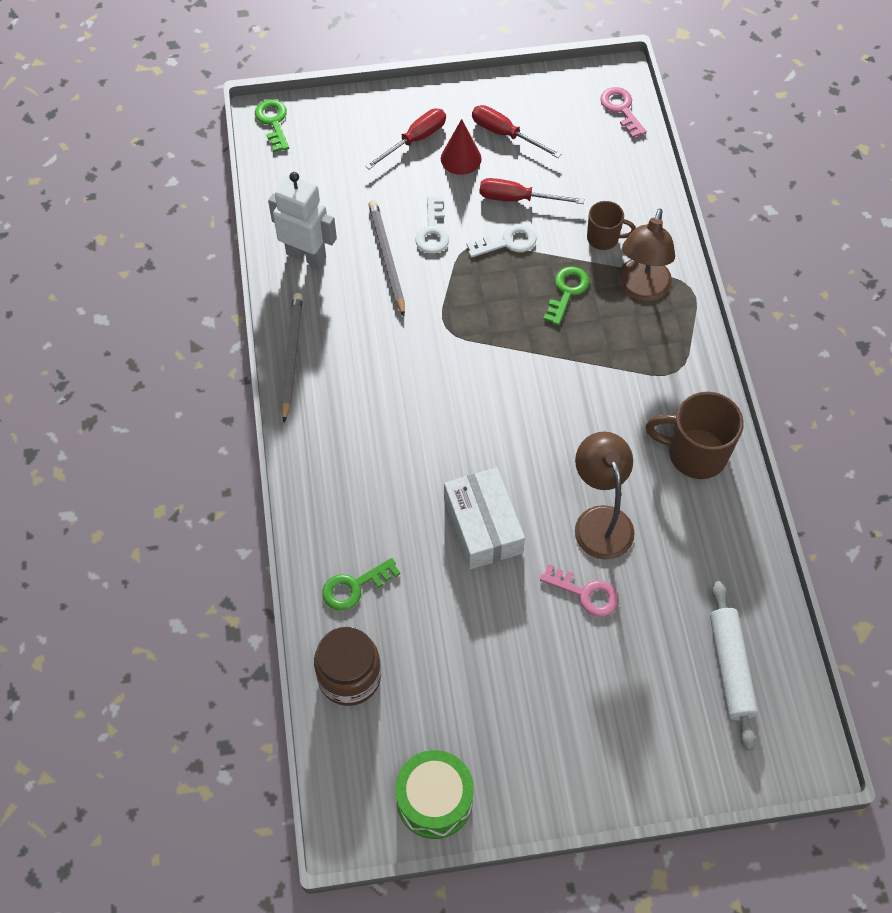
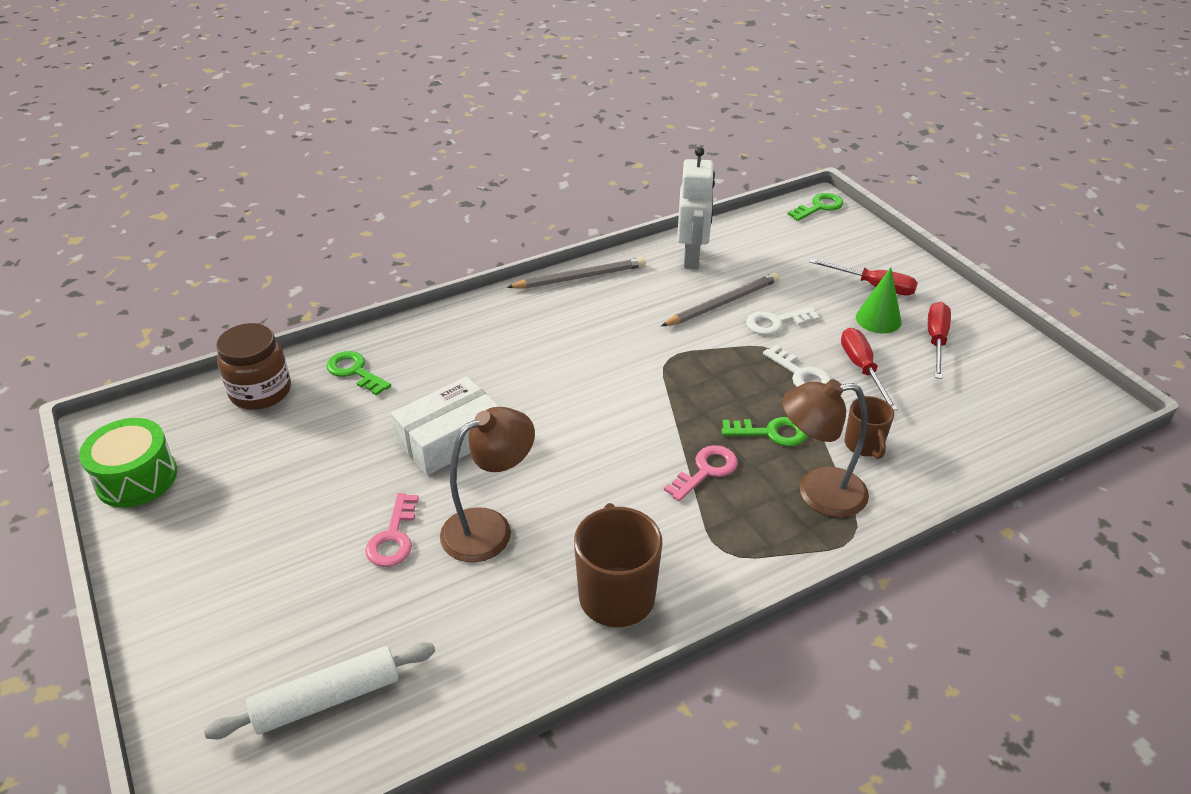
camera: 70 degrees right, 20 degrees down
(461, 158) = (878, 319): red cone -> green cone
(621, 109) = (1056, 418): pink key -> pink key (706, 470)

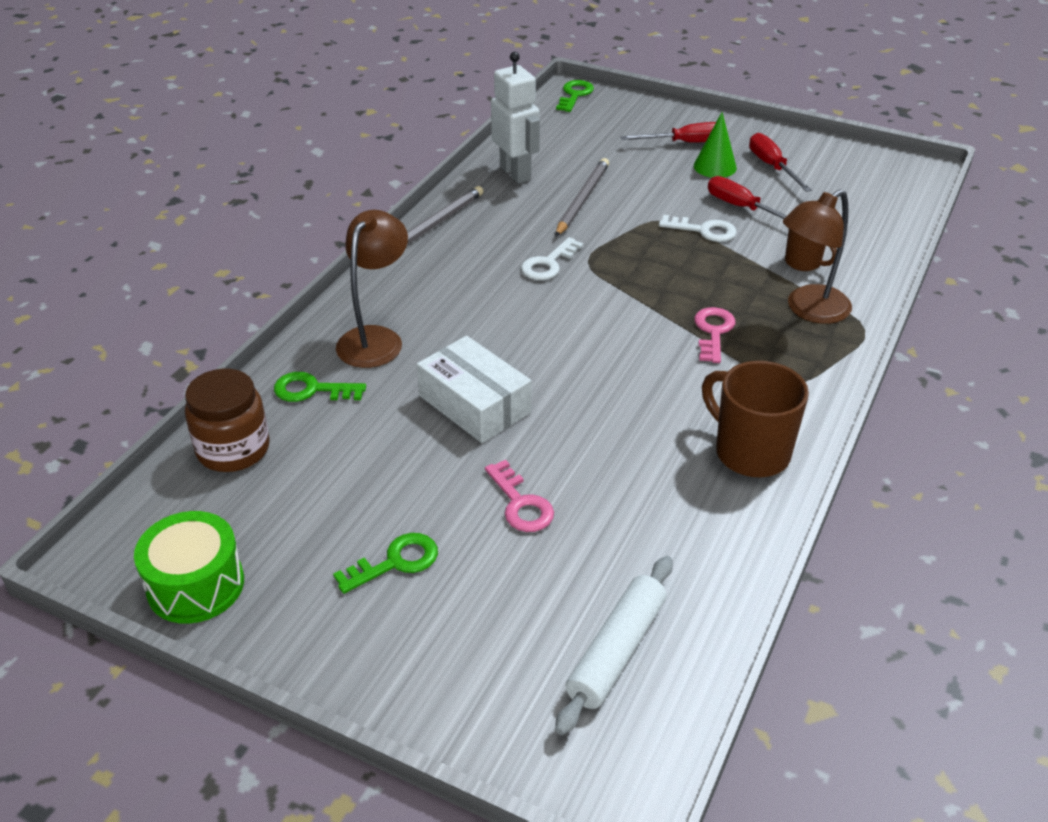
camera: 35 degrees left, 0 degrees up
(449, 438) = (474, 404): white box -> white box turned 60 degrees counterclockwise
(490, 528) = (595, 455): brown lamp -> brown lamp (376, 338)
(771, 433) = (729, 282): green key -> green key (396, 562)
(775, 323) = (641, 199): white key -> white key (548, 264)

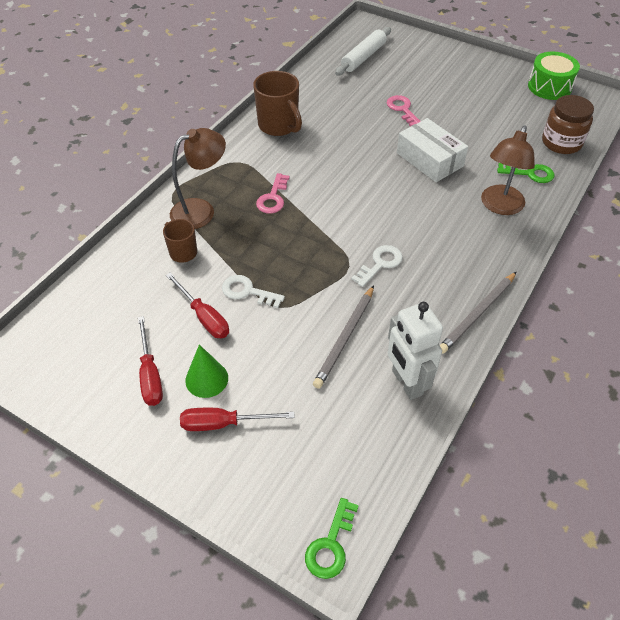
camera: 175 degrees left, 10 degrees up
(396, 562) = (460, 90): green key -> none

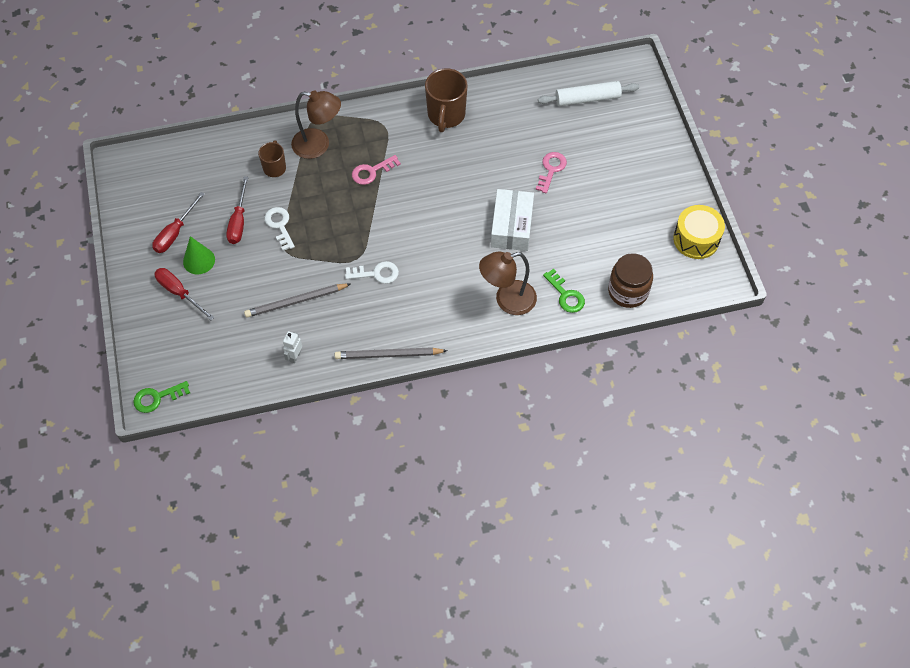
camera: 45 degrees right, 10 degrees up
(406, 383) = (294, 356): white robot -> white robot, size x0.49
(549, 87) = (696, 239): green drum -> yellow drum

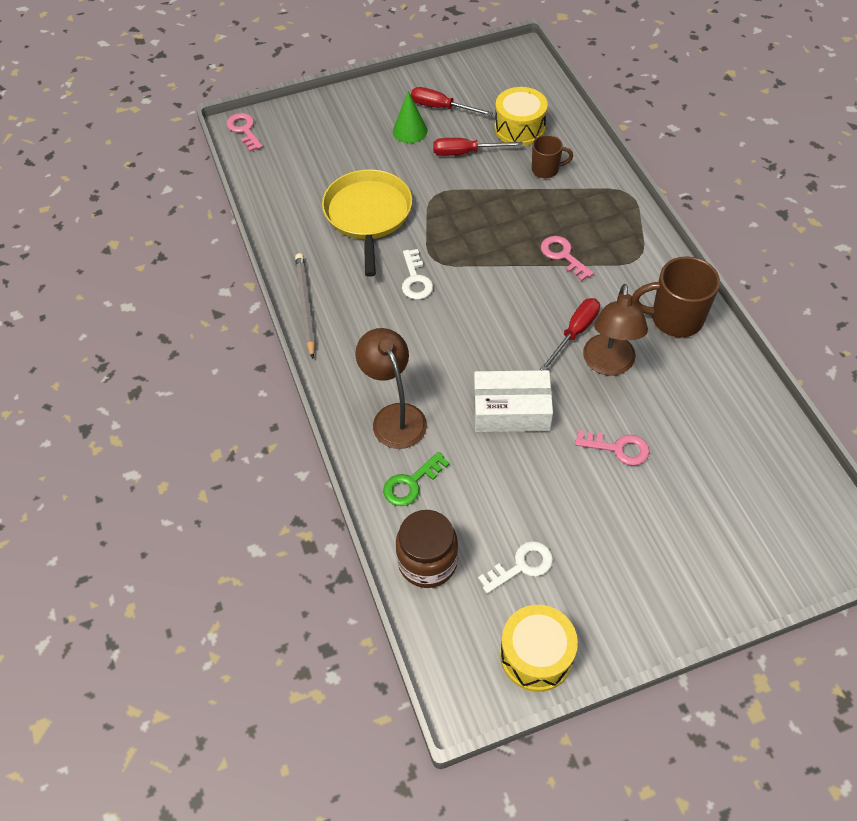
camera: 85 degrees right, 5 degrees down
(157, 398) = (244, 130): green key -> pink key
(179, 293) = (368, 124): red screwdriver -> red screwdriver (574, 333)
(219, 178) = (519, 128): none -> yellow drum
(279, 225) = (467, 186): white key -> white key (522, 566)
(294, 356) = (298, 224): white robot -> none
(296, 301) = (368, 215): grey pencil -> yellow pan
(318, 145) = (589, 202): brown lamp -> brown lamp (608, 364)
(587, 99) = (763, 485): white rolling pin -> none

